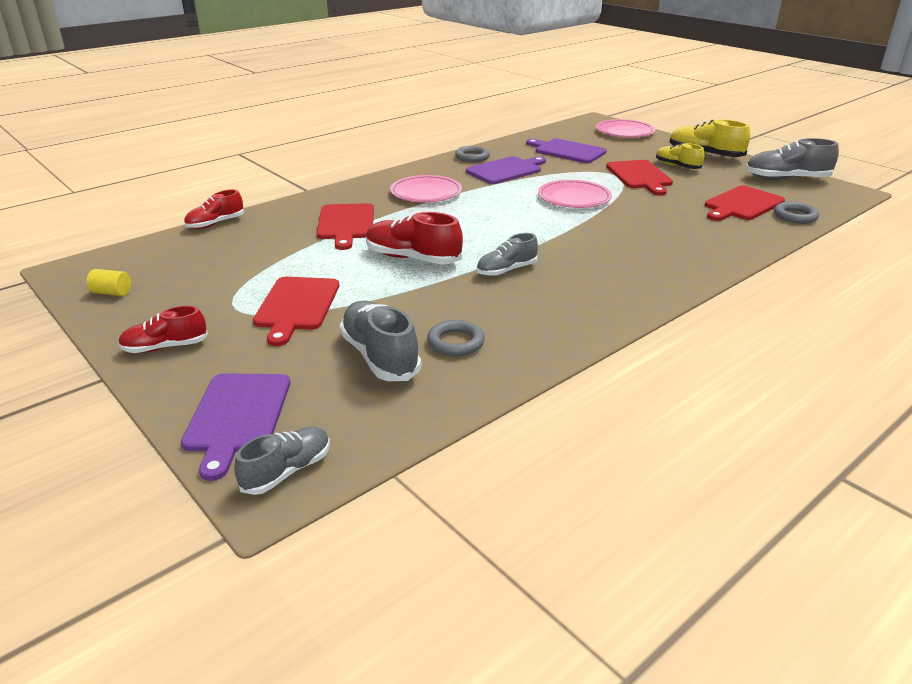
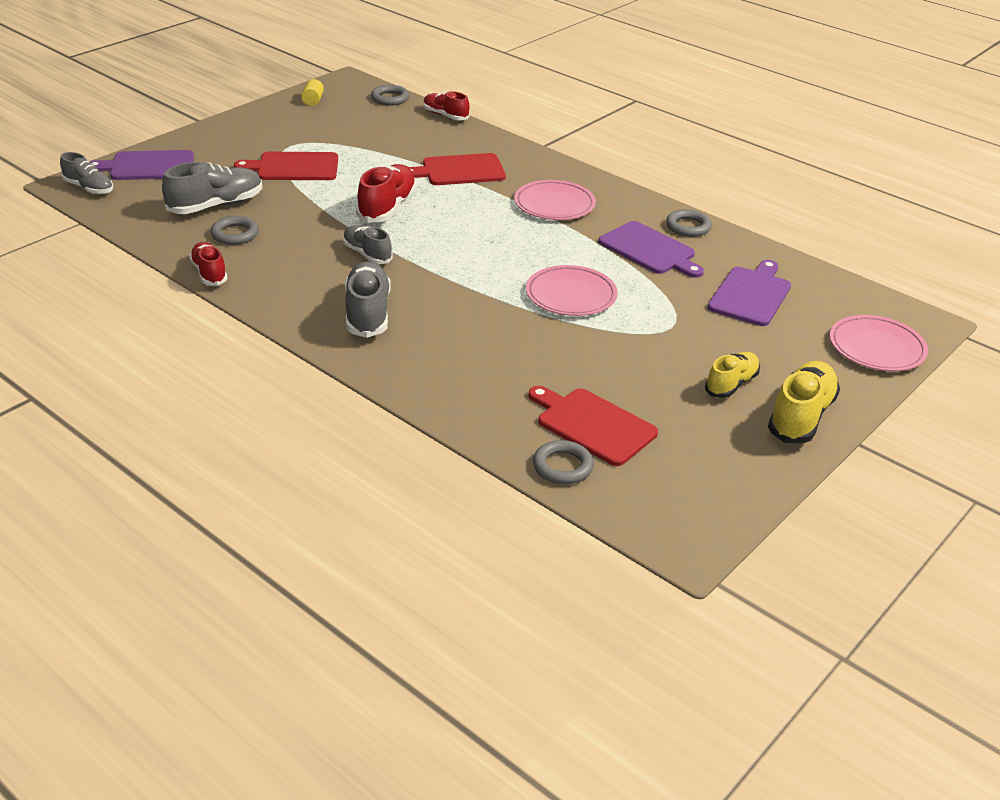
camera: 80 degrees right, 5 degrees up
(146, 248) = (390, 98): none -> grey ring
(165, 347) = (234, 131): red shoe -> red shoe (209, 273)
(639, 176) = (672, 348): red cutting board -> none
(786, 179) = (721, 486): grey shoe -> grey shoe (367, 313)

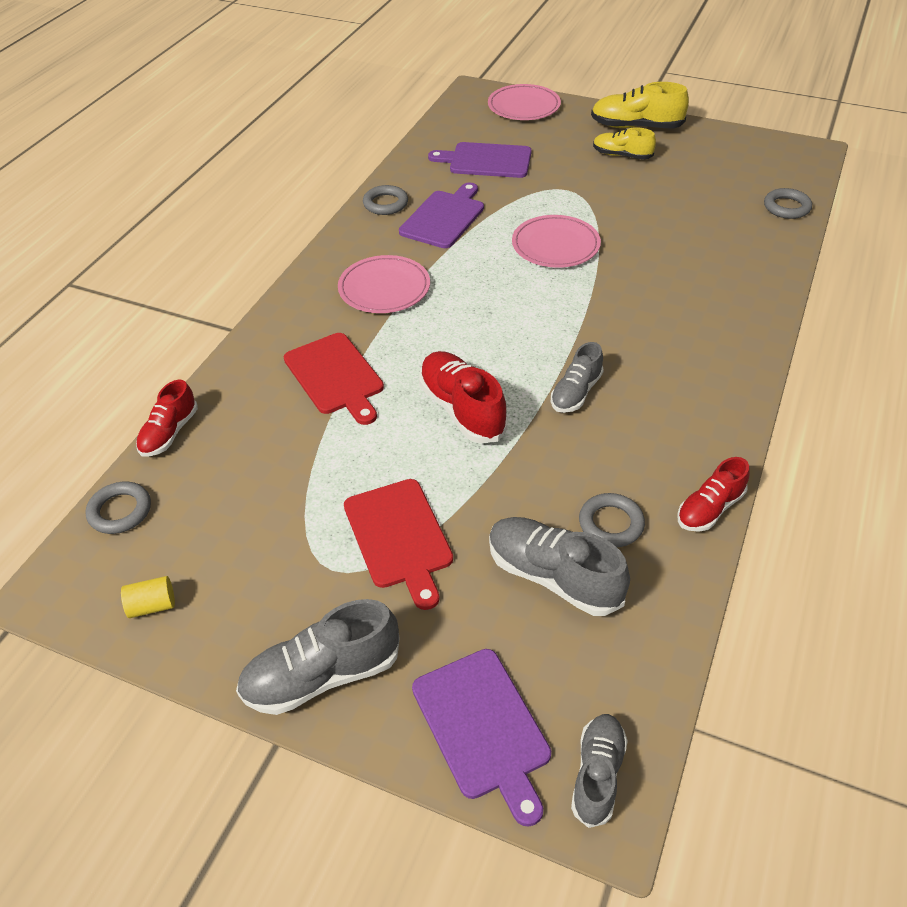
camera: 105 degrees left, 10 degrees up
(367, 313) = (683, 357): grey shoe -> grey shoe (322, 675)
(387, 207) = (462, 409): red shoe -> red shoe turned 60 degrees clockwise
(593, 425) = (727, 203): red cutting board -> none

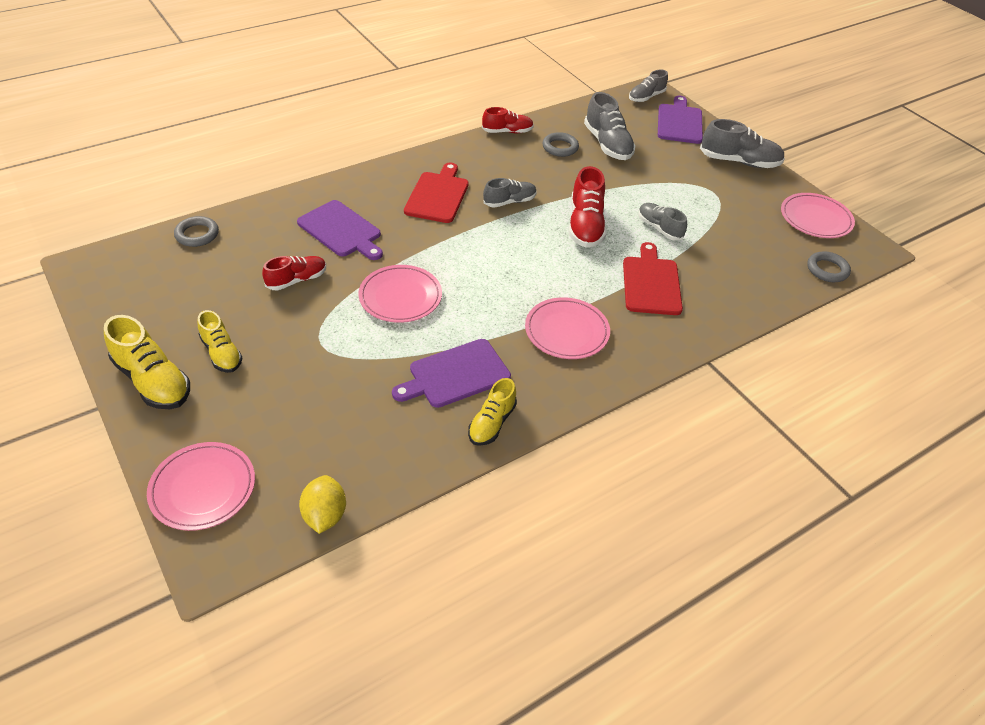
camera: 150 degrees left, 0 degrees up
(152, 605) = (815, 219): yellow cylinder -> pink plate
(169, 433) = (784, 301): red shoe -> red shoe (297, 280)
(371, 456) = (659, 228): none -> grey shoe
(385, 204) = (491, 423): grey ring -> yellow shoe
(399, 537) = (670, 188): red cutting board -> red cutting board (438, 195)
(440, 125) = (325, 515): none -> yellow lemon
(486, 161) = (343, 424): purple cutting board -> purple cutting board (341, 230)

